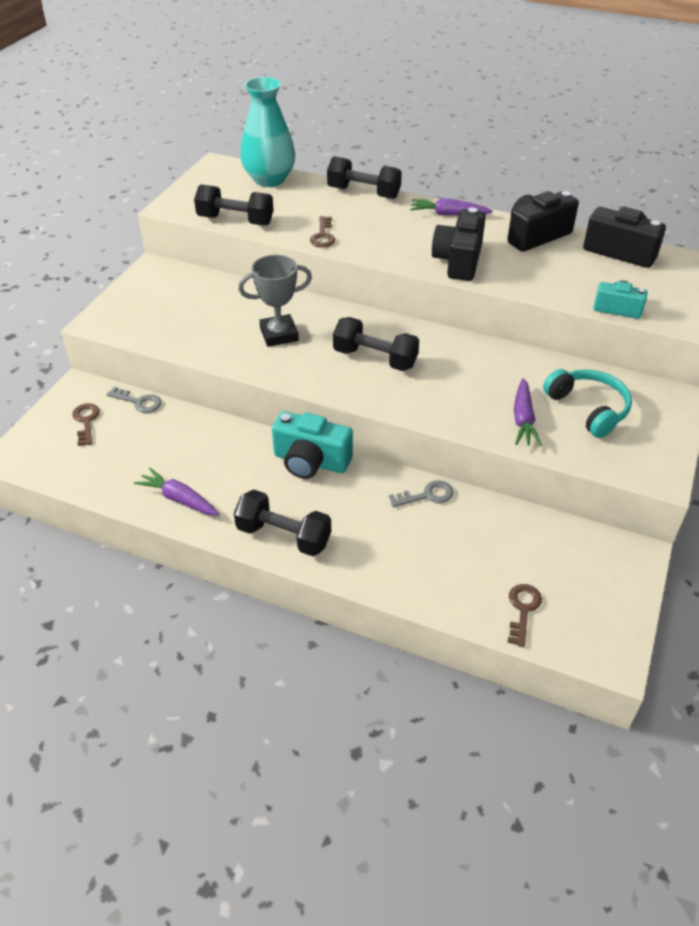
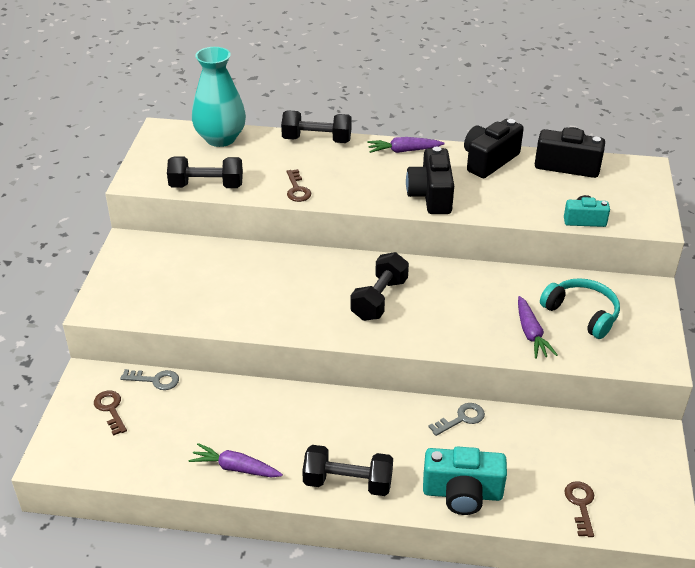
camera: 15 degrees left, 5 degrees down
(279, 334) = (280, 291): grey trophy -> none
(311, 461) = (344, 407): turquoise camera -> turquoise camera (462, 493)
(375, 358) = (379, 299): black dumbbell -> black dumbbell turned 75 degrees counterclockwise

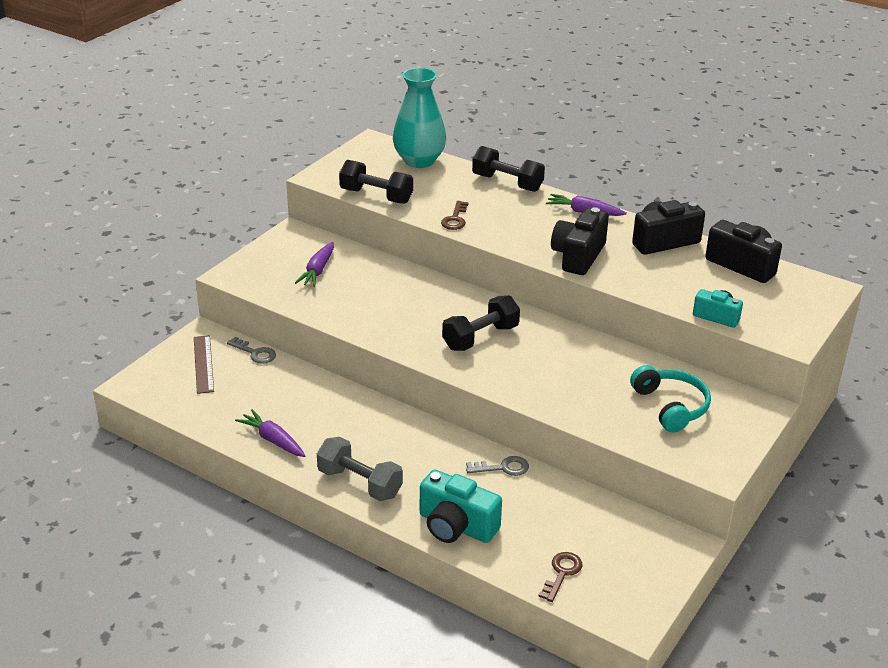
camera: 25 degrees right, 5 degrees down
(111, 409) = (203, 364): brown key -> brown ruler
(347, 483) = (360, 483): black dumbbell -> grey dumbbell
(531, 333) = (604, 407): purple carrot -> purple carrot (318, 270)

